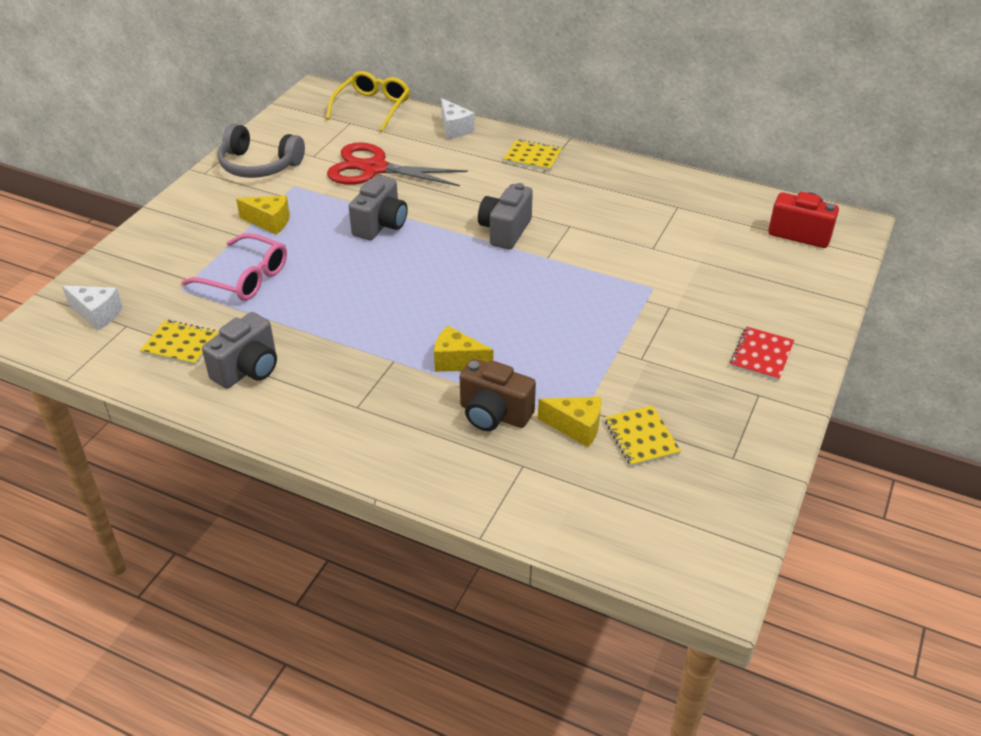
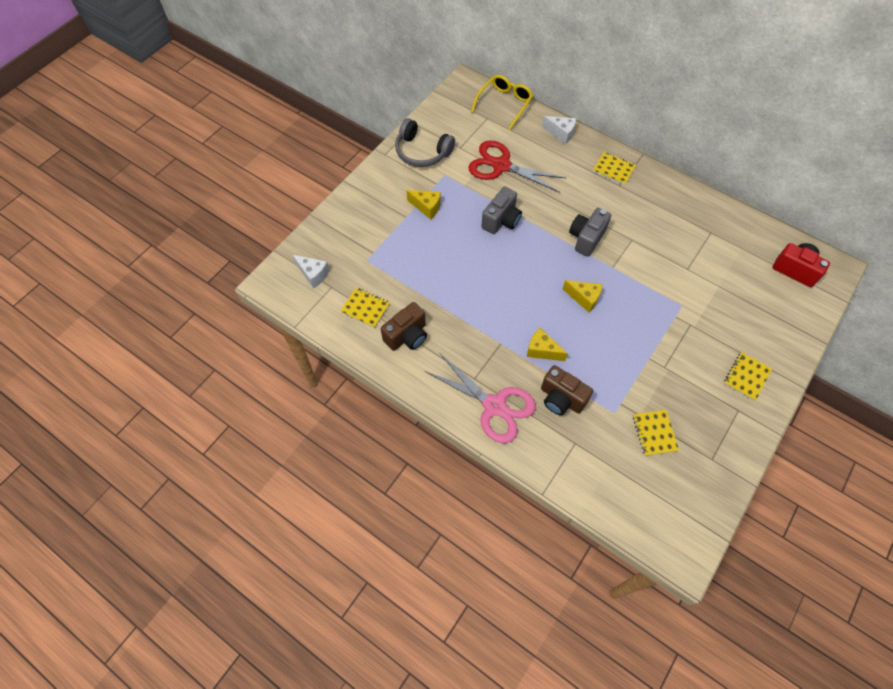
camera: 10 degrees right, 20 degrees up
(245, 277) = (408, 256): pink glasses -> none
(248, 369) = (407, 336): grey camera -> brown camera
(392, 436) = (494, 406): none -> pink scissors
(454, 129) = (561, 133): white cheese -> white cheese turned 45 degrees counterclockwise
(576, 427) = (613, 418): yellow cheese -> yellow cheese (584, 298)
(761, 355) = (746, 377): red notebook -> yellow notebook

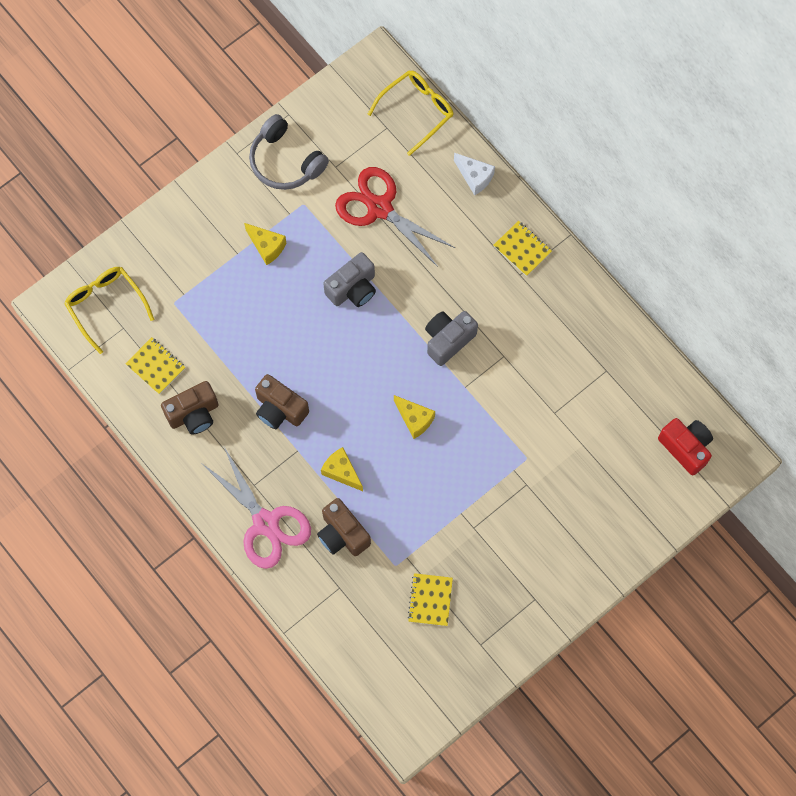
camera: 15 degrees right, 10 degrees up
(313, 274) = (106, 306): white cheese -> yellow glasses
(475, 316) = (280, 409): none -> brown camera
(746, 377) = (562, 564): yellow notebook -> none

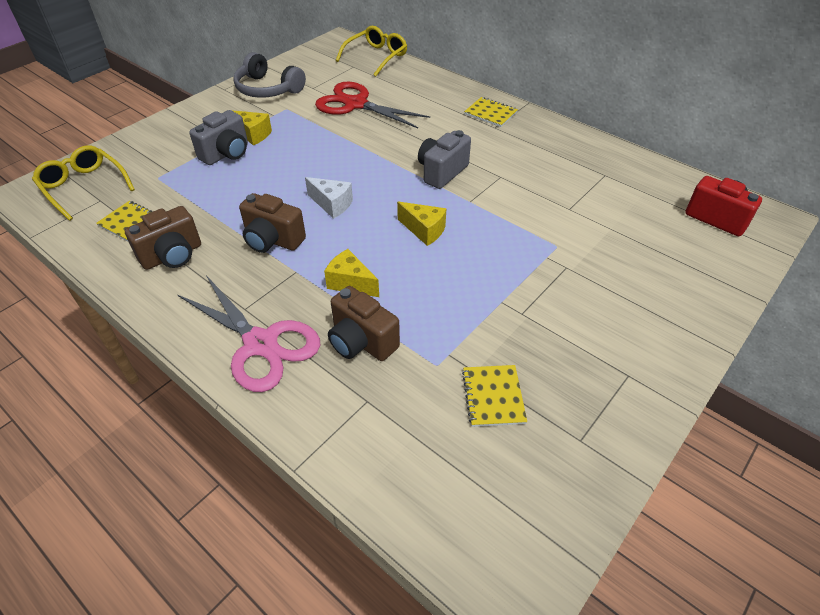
camera: 10 degrees left, 25 degrees down
(353, 289) = (340, 150): grey camera -> grey camera (226, 154)
(474, 177) = (434, 82): white cheese -> white cheese (332, 204)

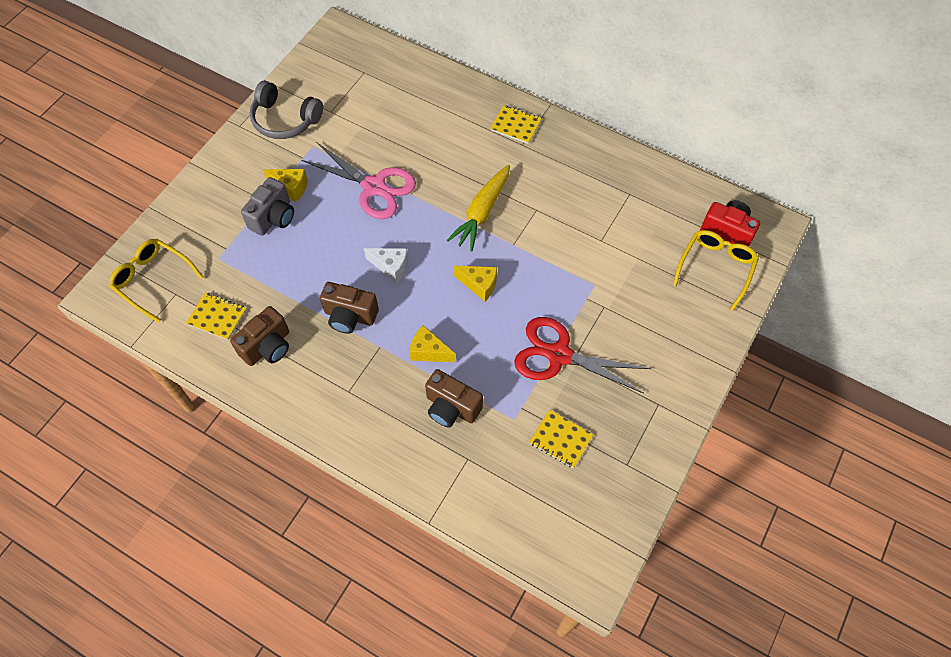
camera: 10 degrees left, 15 degrees up
(261, 344) = (372, 422): pink scissors -> pink scissors (374, 187)
(355, 104) = (380, 130): red scissors -> red scissors (559, 355)
(376, 57) = (384, 54): yellow glasses -> yellow glasses (715, 268)
(442, 172) = (482, 212): grey camera -> yellow carrot
(493, 396) = (560, 439): yellow notebook -> yellow notebook turned 45 degrees counterclockwise

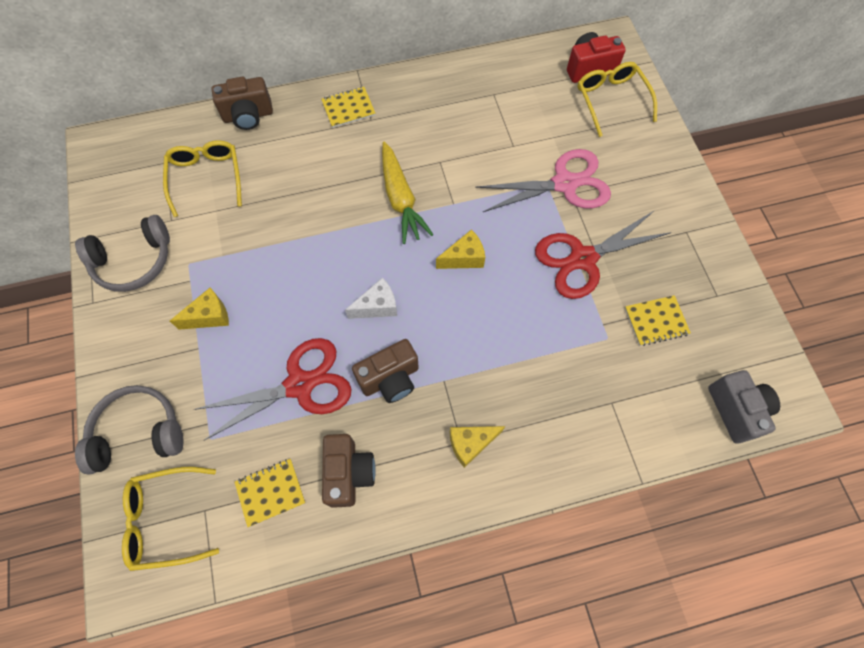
camera: 45 degrees left, 5 degrees up
(187, 221) = (138, 433): none -> grey headphones
(273, 217) = (223, 356): grey camera -> grey camera (736, 410)
(296, 272) = (299, 384): none -> red scissors
(374, 187) = (286, 252): pink scissors -> pink scissors (564, 183)
(377, 102) = (206, 178): none -> yellow glasses
(429, 351) = (487, 347): yellow cheese -> yellow cheese (470, 444)
(451, 407) = (554, 374): brown camera -> brown camera (248, 116)

